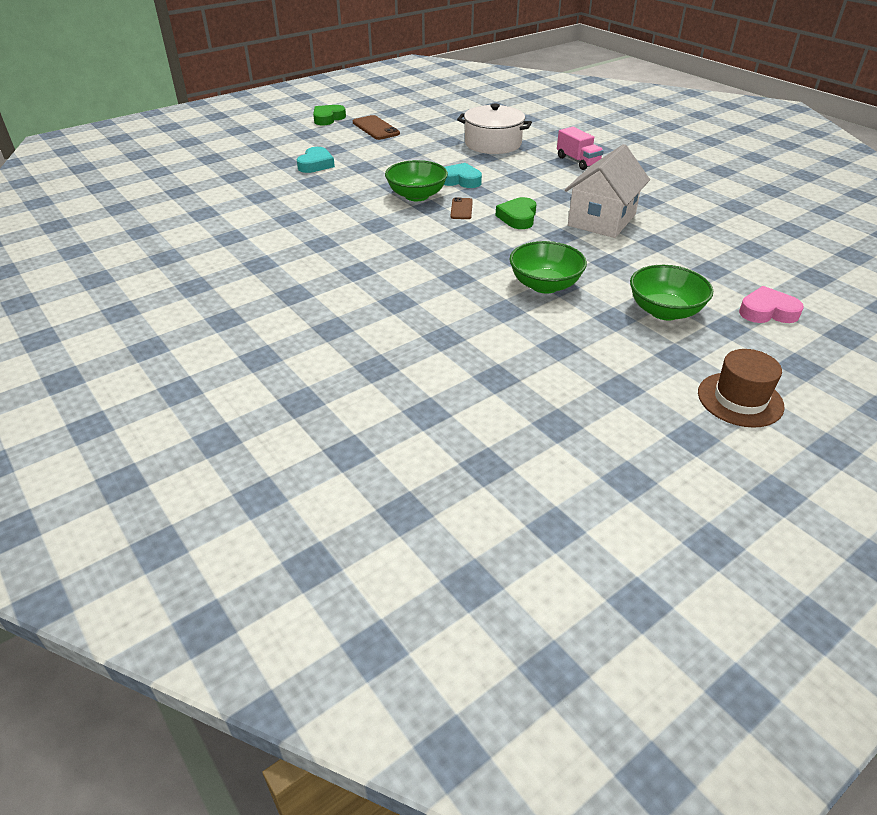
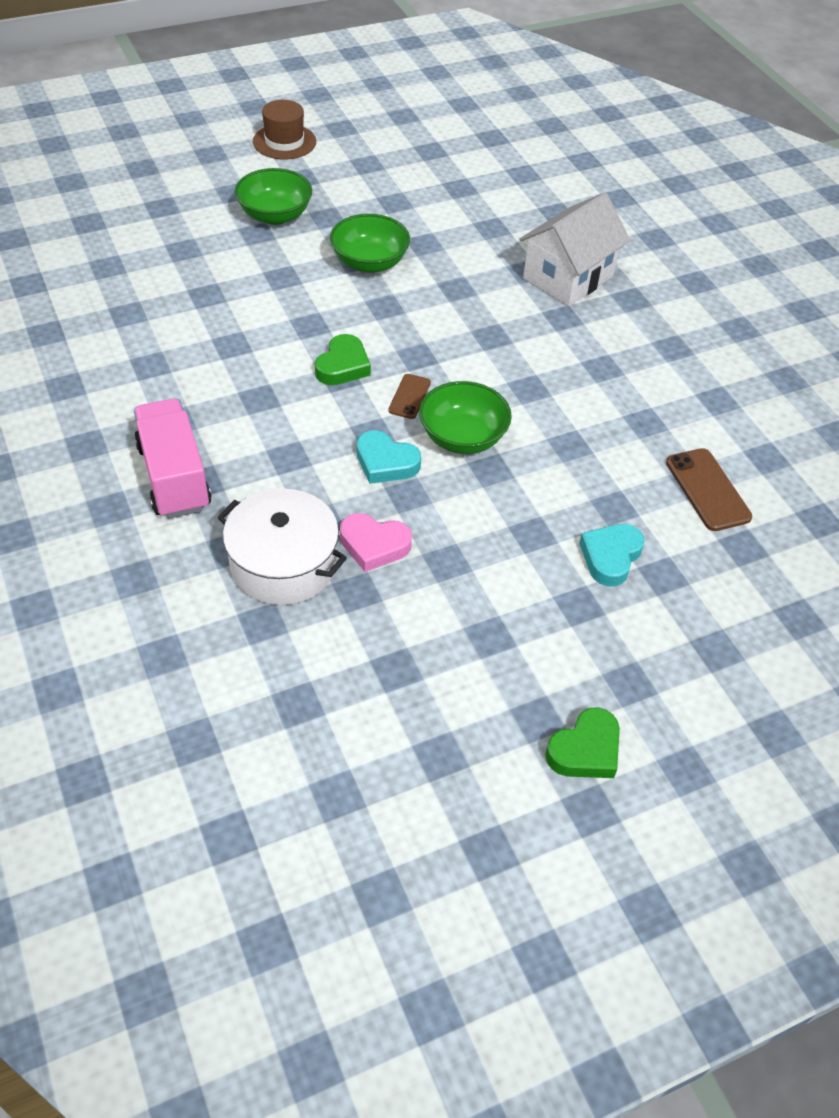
camera: 170 degrees left, 10 degrees up
(375, 128) = (488, 677): brown phone -> brown phone (707, 490)
(578, 161) = (174, 477): pink truck -> pink truck, size x1.52
(602, 220) = (240, 341): white house -> white house (568, 277)
(767, 311) = (181, 198): pink heart -> pink heart (374, 545)

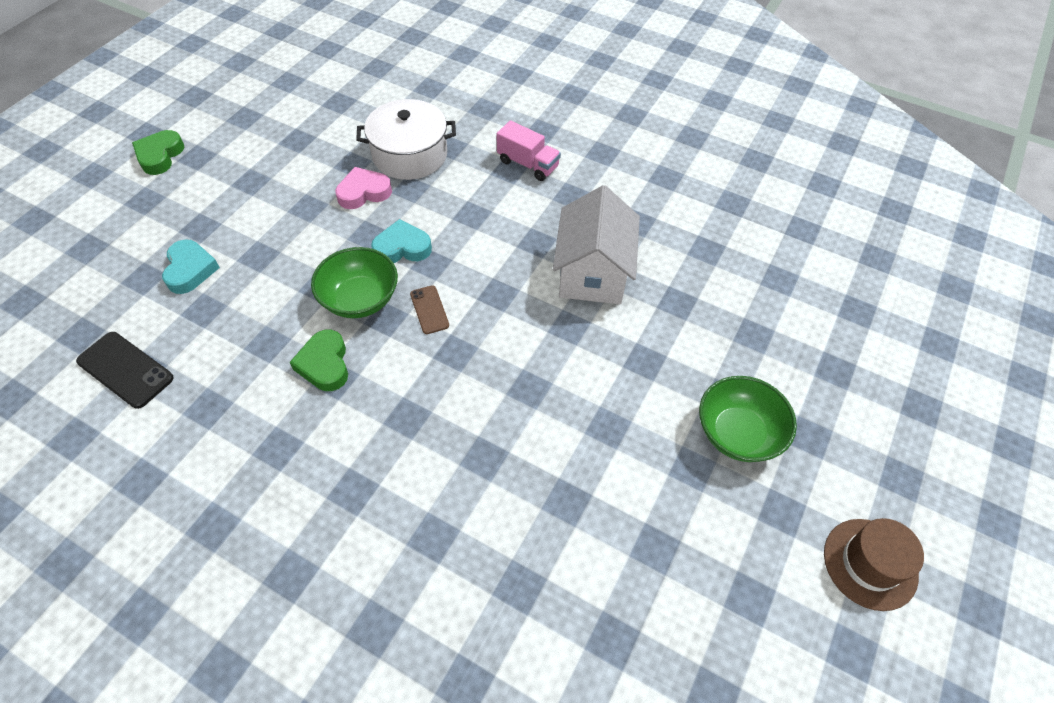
camera: 145 degrees right, 5 degrees up
(174, 477) = (528, 164): pink truck -> pink truck, size x0.66
(343, 366) = (505, 305): green heart -> green heart (324, 364)
(369, 263) = (592, 433): green bowl -> none
(568, 277) = (381, 560): white house -> white house (593, 273)
(707, 490) = (125, 370): brown phone -> black phone

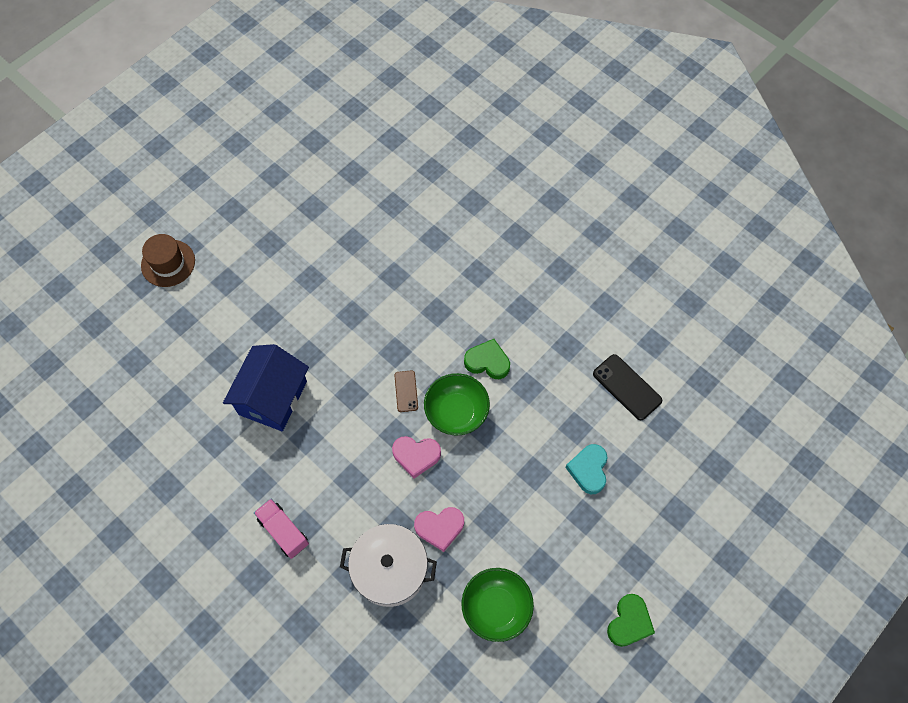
camera: 165 degrees left, 10 degrees up
(324, 364) = (487, 362): green heart -> green heart turned 75 degrees counterclockwise
(402, 248) = (416, 456): turquoise heart -> pink heart
(593, 273) = (273, 398): white house -> blue house
(738, 433) = (231, 257): green bowl -> green bowl (496, 608)
(870, 563) = (200, 176): brown hat -> brown hat (168, 263)

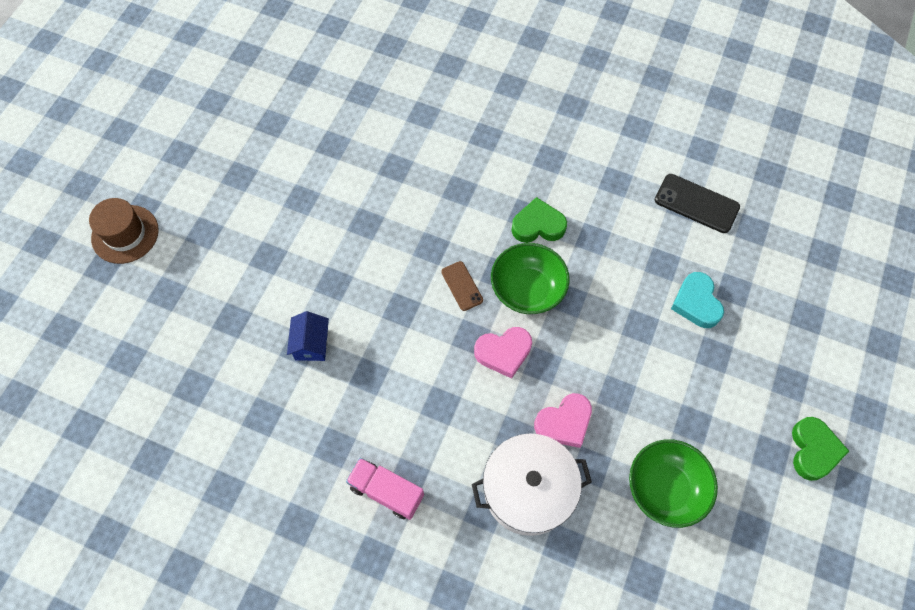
camera: 20 degrees left, 0 degrees up
(273, 398) = (311, 344): blue house -> blue house, size x0.49

